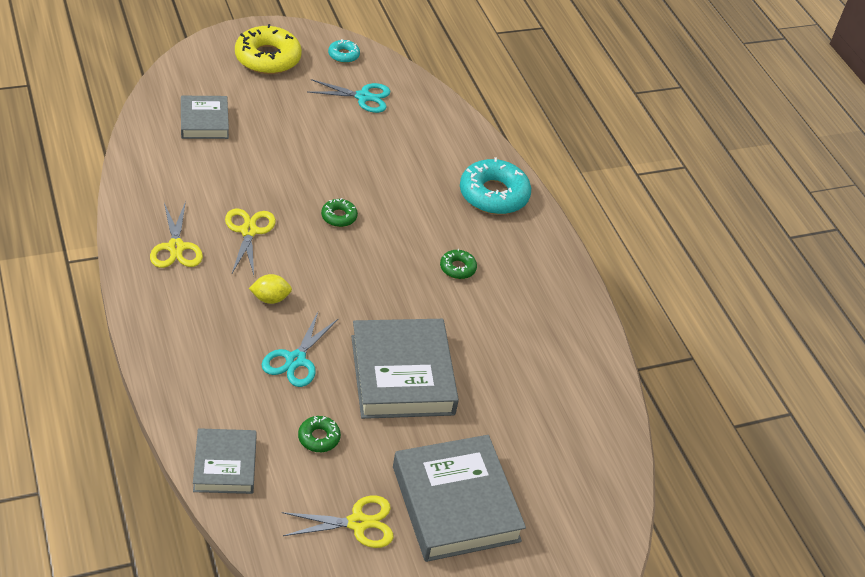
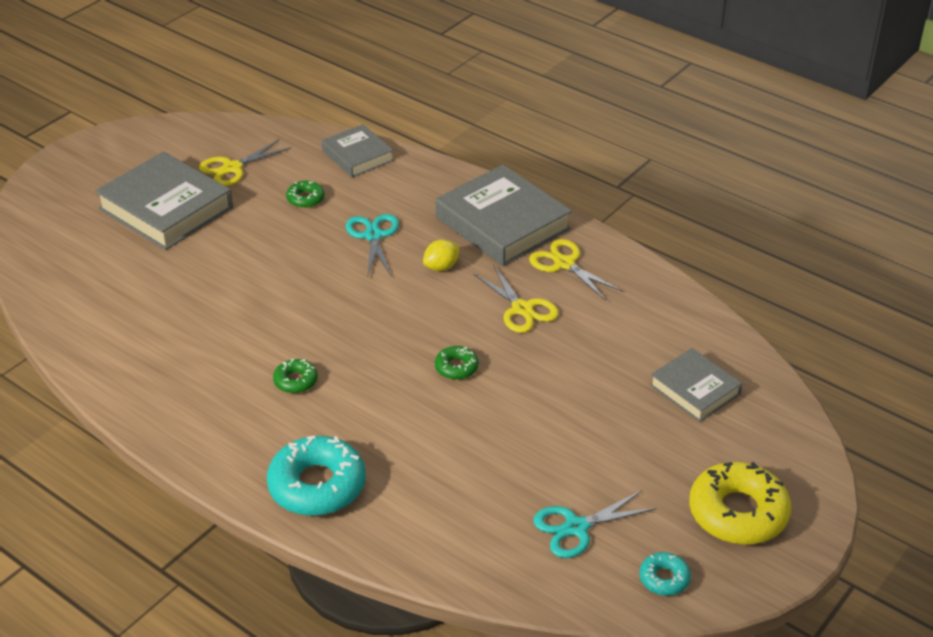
camera: 155 degrees right, 5 degrees down
(402, 375) = (275, 267): grey book -> grey book (502, 223)

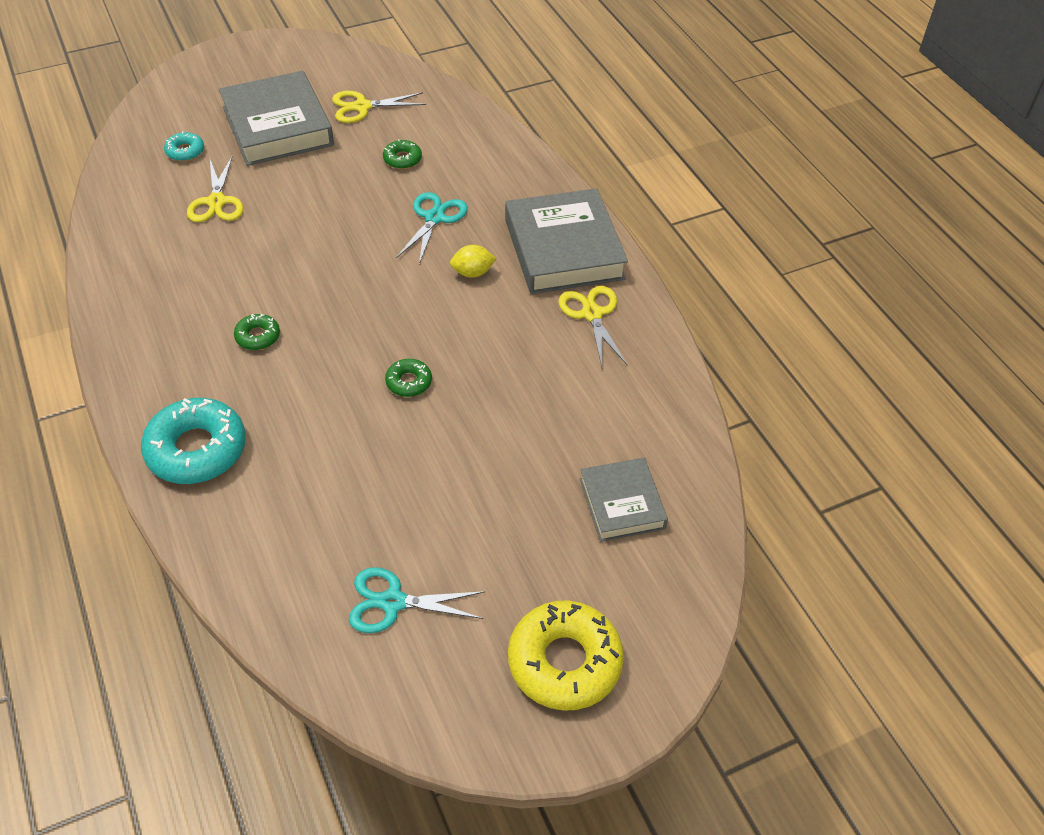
camera: 25 degrees right, 10 degrees up
(357, 156) = (481, 132): grey book -> none
(522, 309) = (515, 346): yellow scissors -> yellow scissors (216, 202)
(664, 578) = (435, 700): turquoise donut -> turquoise donut (185, 151)

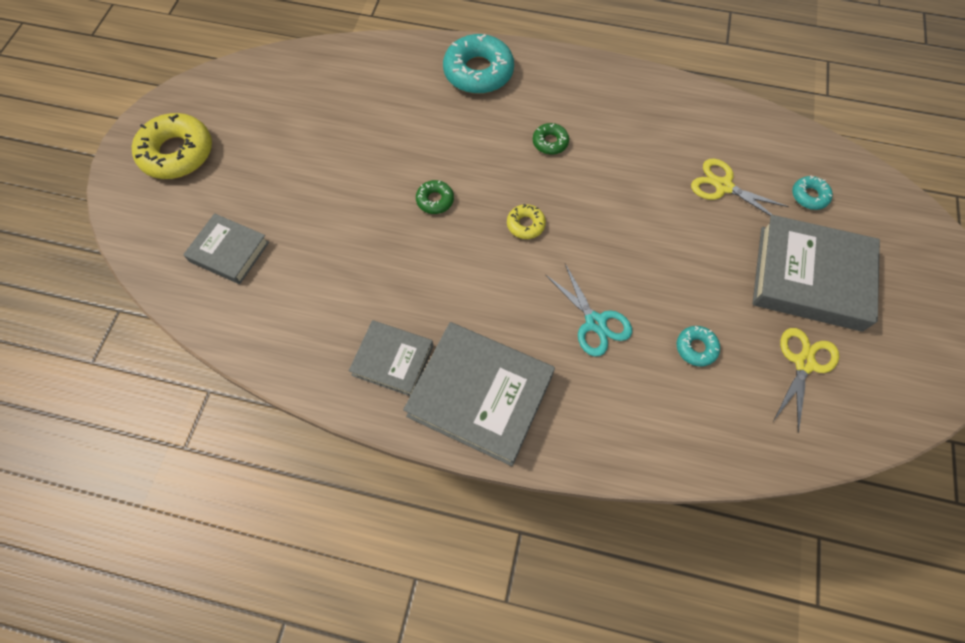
camera: 130 degrees right, 15 degrees up
(377, 304) = (525, 224): none -> yellow donut
(393, 602) = (290, 103): turquoise scissors -> none
(402, 159) = (696, 348): green donut -> turquoise donut
(472, 273) = (508, 307): yellow lemon -> none
(592, 314) = (393, 360): yellow scissors -> grey book

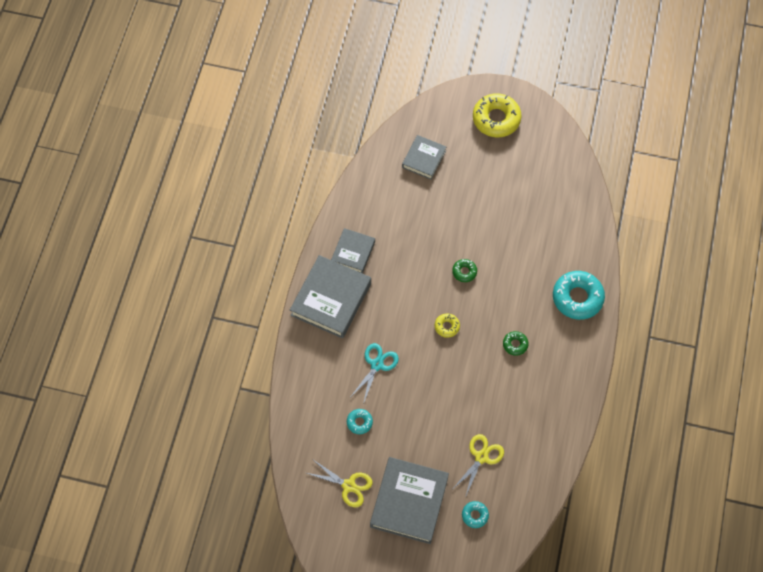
camera: 90 degrees right, 0 degrees up
(595, 322) = (377, 365): turquoise scissors -> turquoise scissors turned 150 degrees clockwise

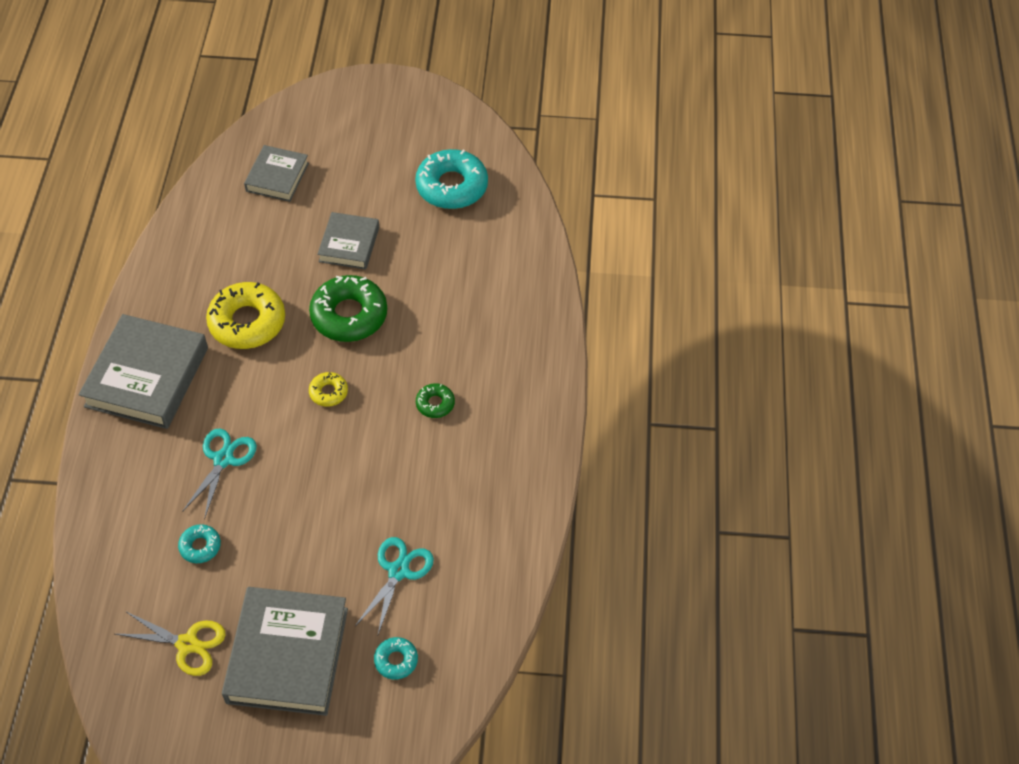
camera: 10 degrees left, 10 degrees down
(353, 252) = (178, 310): grey book -> grey book (349, 244)
(464, 272) = (349, 315): green donut -> green donut, size x2.05
(481, 457) = (398, 571): yellow scissors -> turquoise scissors
(496, 119) = (378, 116): yellow donut -> yellow donut (247, 322)
(577, 298) = (521, 329): turquoise donut -> turquoise donut (452, 186)

